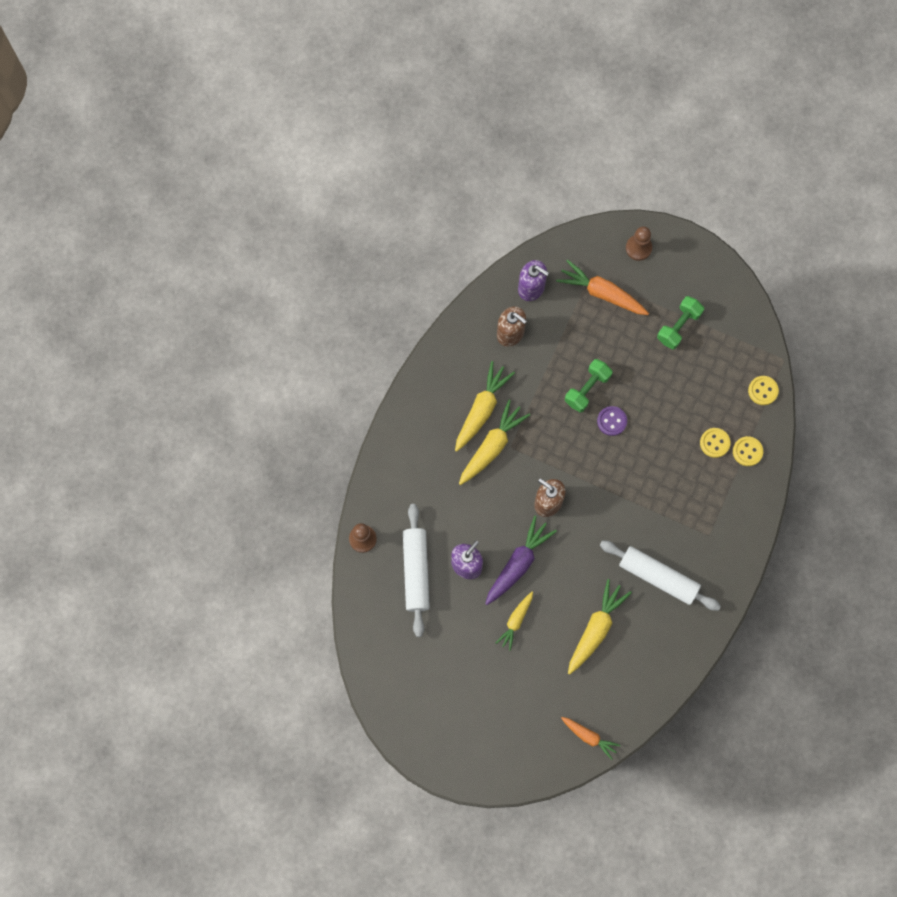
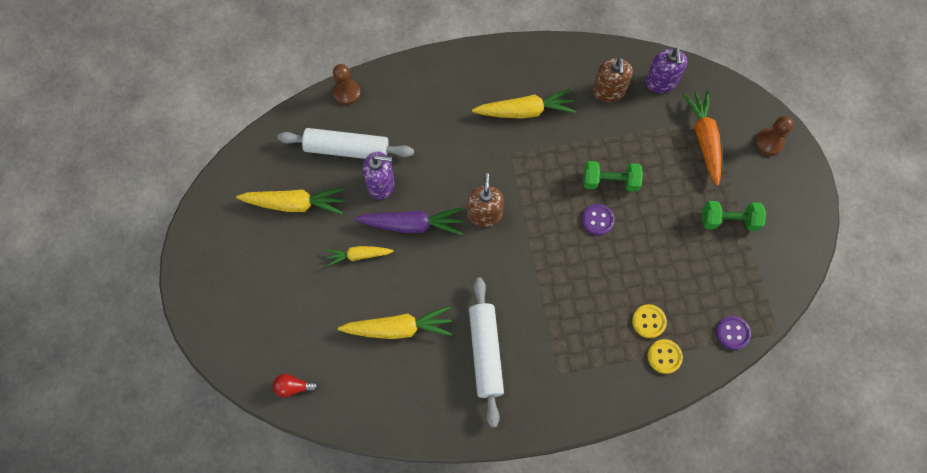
camera: 55 degrees right, 5 degrees down
(416, 571) = (347, 149): white rolling pin -> white rolling pin turned 45 degrees clockwise
(492, 446) = (499, 139): yellow carrot -> yellow carrot (294, 204)
(589, 737) = (293, 387): orange carrot -> red light bulb
(763, 391) = (732, 333): yellow button -> purple button

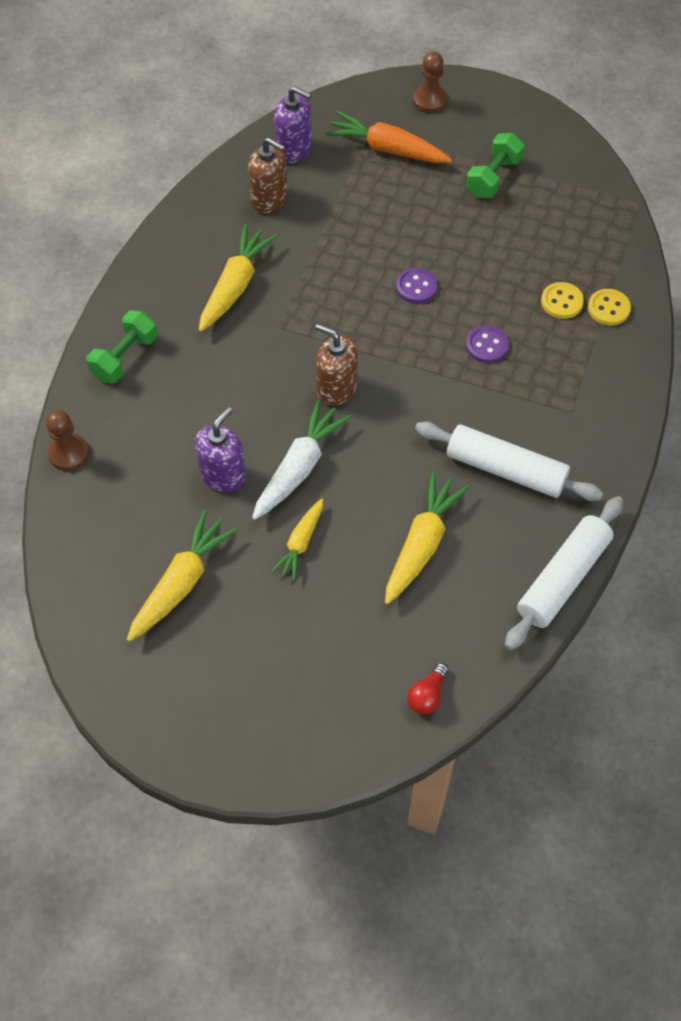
camera: 60 degrees left, 10 degrees down
(347, 149) = (148, 489): white rolling pin -> white rolling pin (563, 578)
(411, 225) = (299, 468): purple carrot -> white carrot
(610, 181) = (379, 253): green dumbbell -> green dumbbell (125, 357)
(732, 333) = (617, 239): purple button -> purple button (487, 345)

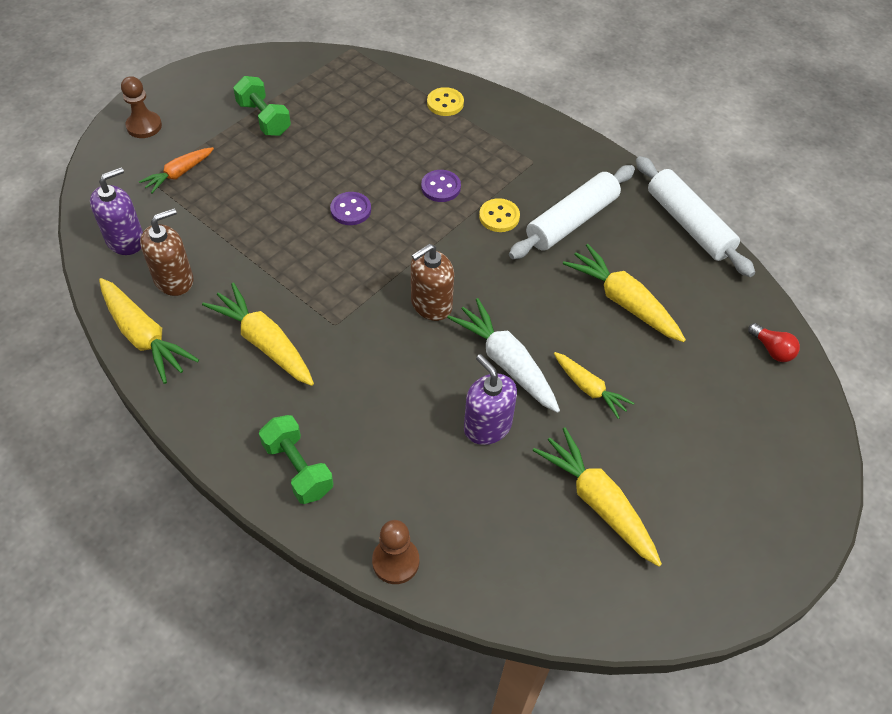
camera: 70 degrees left, 5 degrees down
(203, 206) = (144, 336): none -> yellow carrot
(388, 149) = (179, 174): orange carrot -> orange carrot, size x0.62
(561, 302) = (422, 127): yellow button -> yellow button (499, 217)

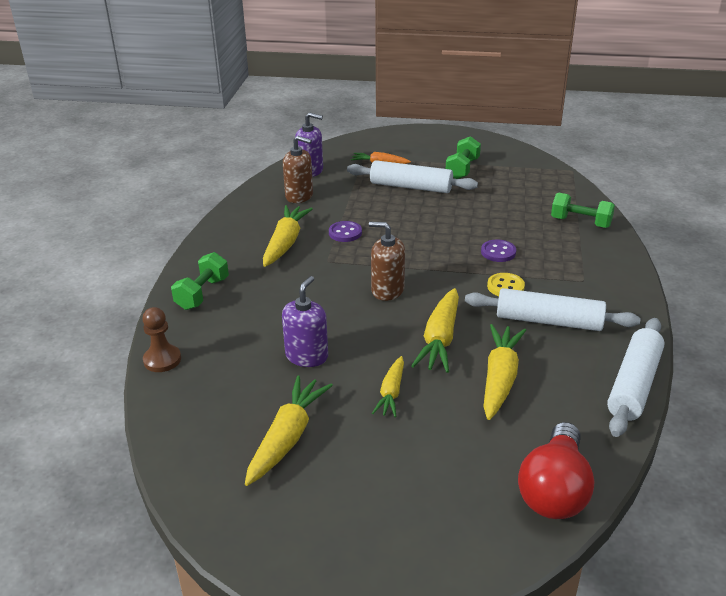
camera: 60 degrees right, 20 degrees down
(144, 126) = (401, 139): brown pawn -> none
(144, 336) = (249, 205): yellow carrot -> yellow carrot (440, 339)
(256, 177) = (411, 187): none -> white rolling pin
(351, 210) = (429, 228): purple button -> purple button (345, 233)
(445, 103) = (580, 222): yellow button -> green dumbbell
(506, 362) = (372, 343): white carrot -> none
(772, 350) = (554, 490): red light bulb -> red light bulb, size x2.14

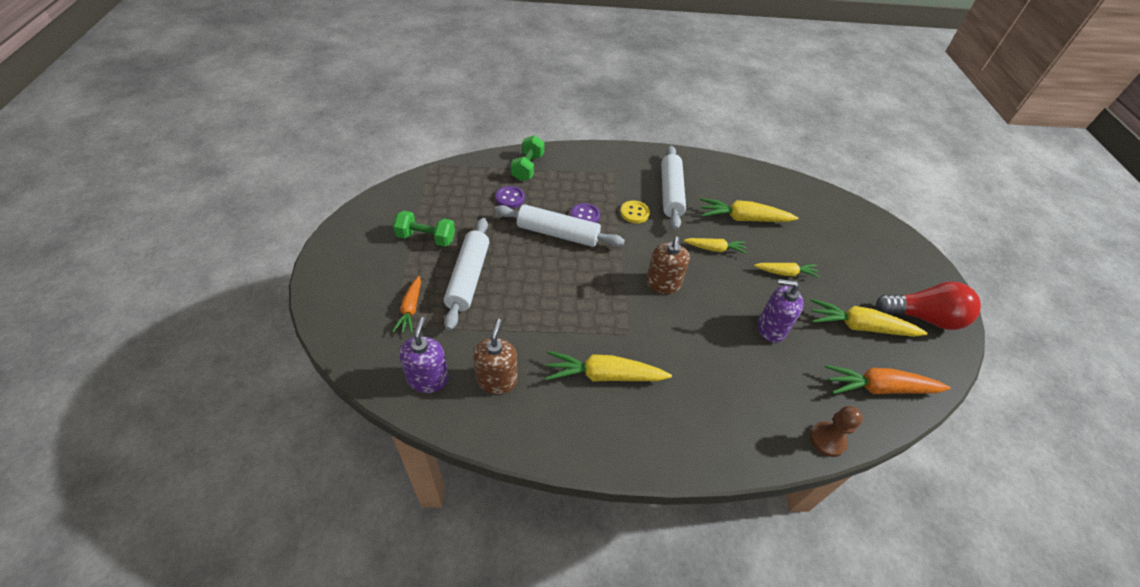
camera: 105 degrees left, 15 degrees up
(198, 422) = (879, 388): none -> orange carrot
(202, 293) = (718, 434): green dumbbell -> none
(345, 233) = (573, 325): purple button -> purple button (510, 198)
(440, 339) = (714, 249): yellow carrot -> yellow carrot, size x0.62
(554, 490) = (824, 200): red light bulb -> red light bulb (923, 317)
(633, 385) = (721, 162): white rolling pin -> white rolling pin (558, 234)

